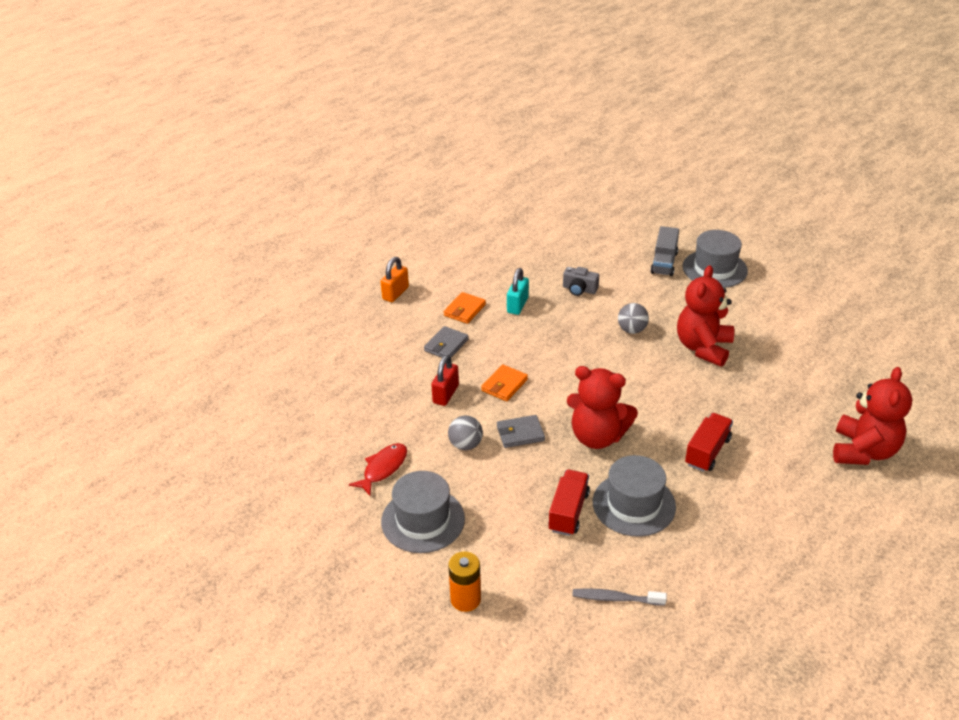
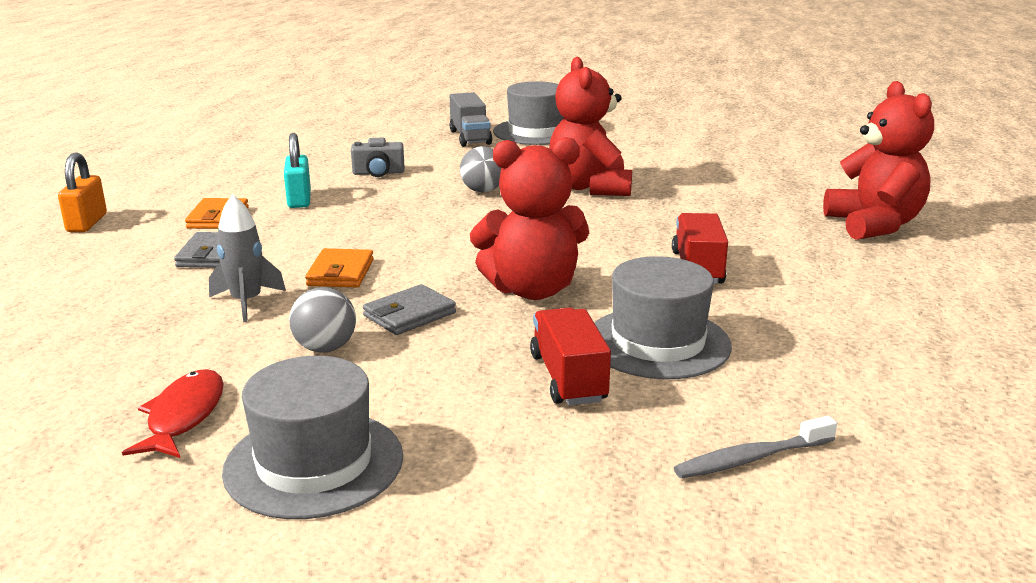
camera: 30 degrees left, 15 degrees down
(445, 394) = (247, 302): red padlock -> grey rocket
(465, 599) = (490, 553): orange battery -> none

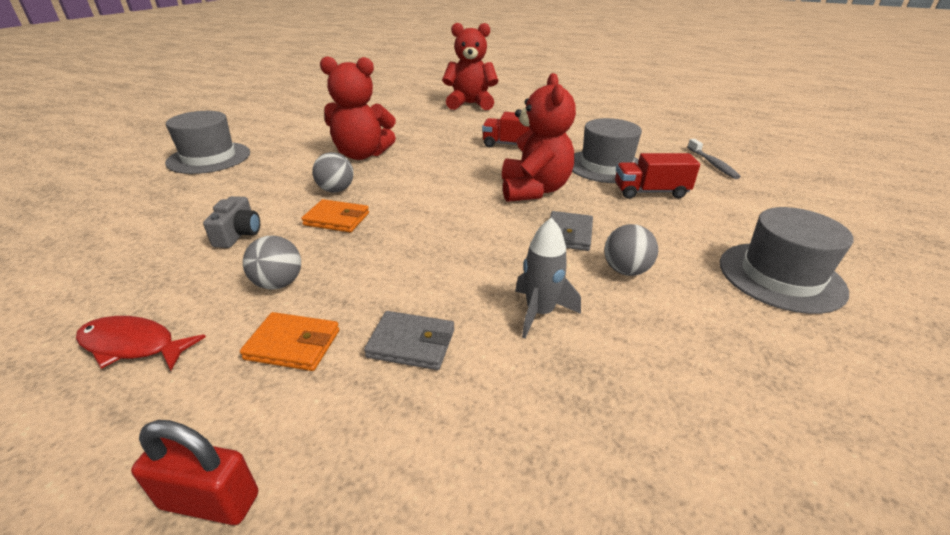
camera: 80 degrees left, 10 degrees up
(87, 223) = (210, 500): orange padlock -> red padlock
(183, 416) = (750, 339): red fish -> red fish (133, 345)
(299, 200) = (278, 283): turquoise padlock -> grey ball
(340, 273) = (485, 261): orange wallet -> orange wallet (337, 219)
(409, 314) = (569, 234): grey wallet -> grey wallet turned 45 degrees clockwise
(470, 137) = (185, 184): grey truck -> none

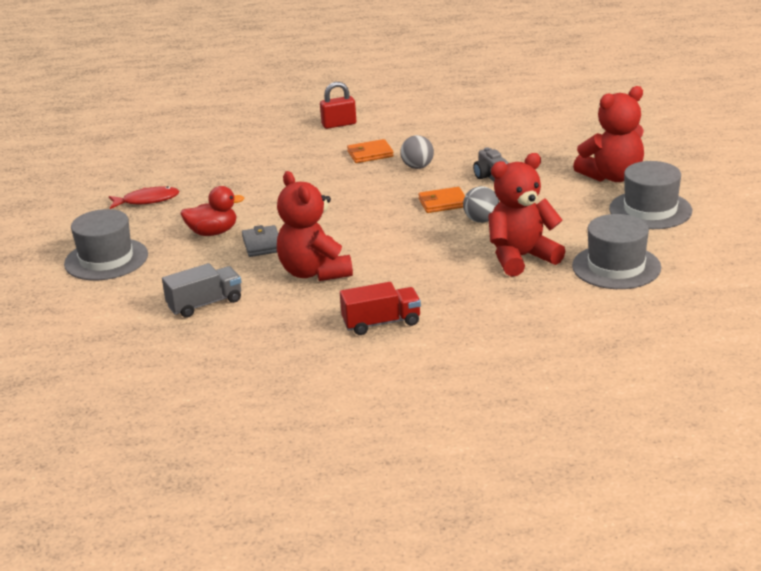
camera: 155 degrees right, 5 degrees down
(133, 345) = (442, 134): red fish -> red fish (147, 200)
(411, 343) = (314, 170): grey wallet -> none
(470, 104) = (522, 391): red teddy bear -> red teddy bear (612, 176)
(540, 313) = (257, 198): grey rocket -> none
(606, 166) = (258, 324): grey hat -> grey hat (616, 267)
(625, 270) = (213, 232): grey ball -> red duck
(650, 192) = (205, 304): red truck -> grey truck
(712, 164) = (138, 367): grey toothbrush -> none

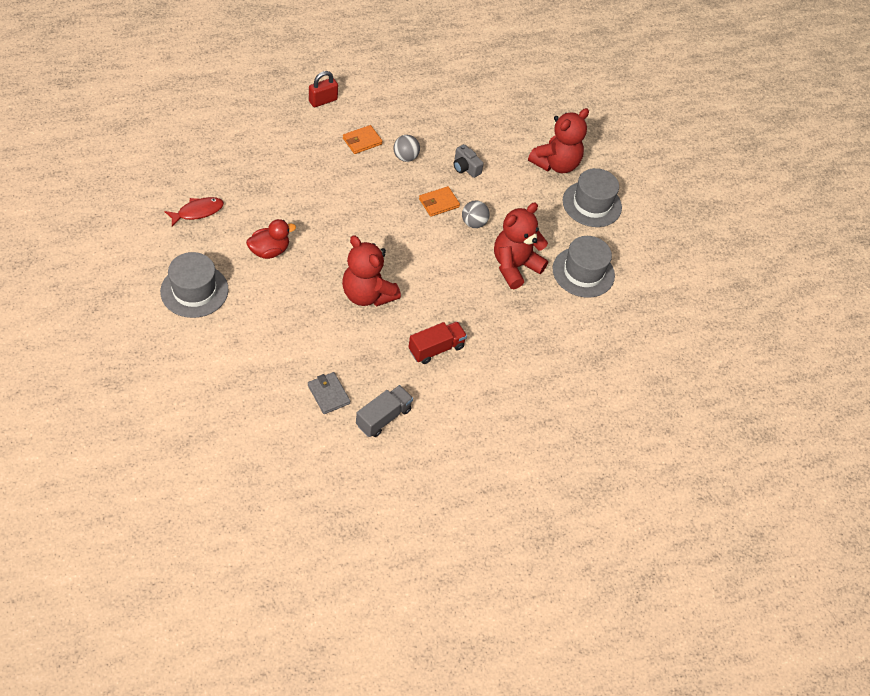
camera: 25 degrees left, 25 degrees up
(205, 304) = (296, 338): grey truck -> grey truck (383, 417)
(262, 244) = (315, 263): grey wallet -> grey wallet (328, 394)

